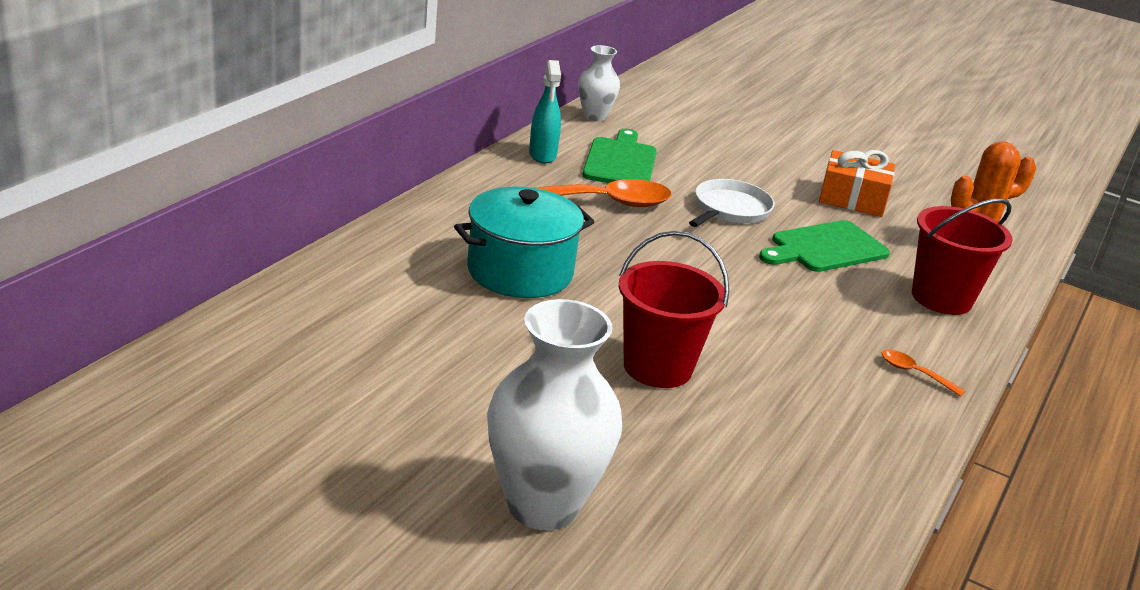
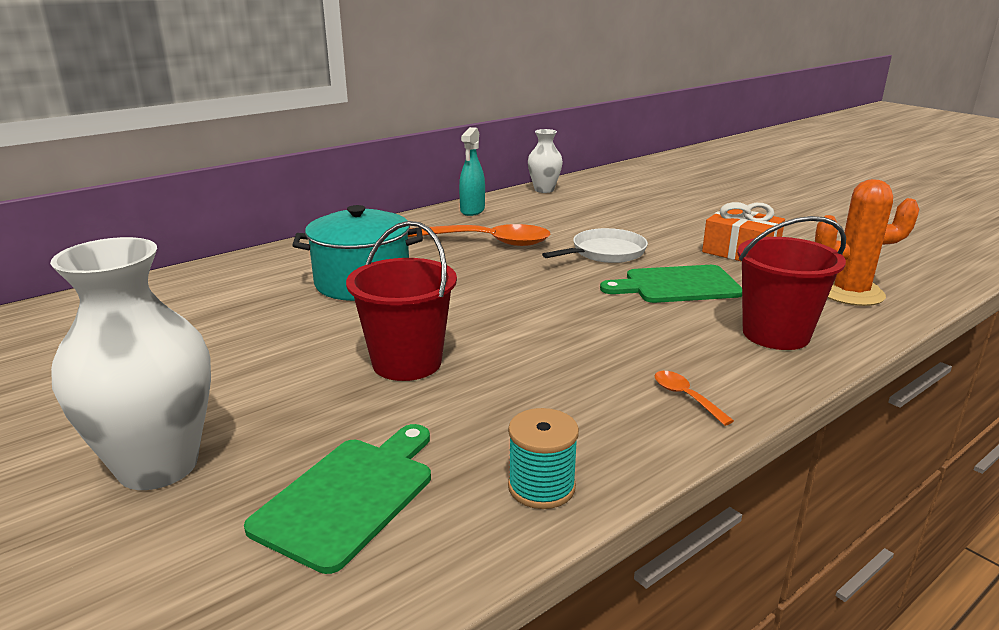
camera: 25 degrees right, 5 degrees down
(621, 161) = (536, 217): green cutting board -> green cutting board (349, 496)
(868, 472) = (541, 487): none -> turquoise spool

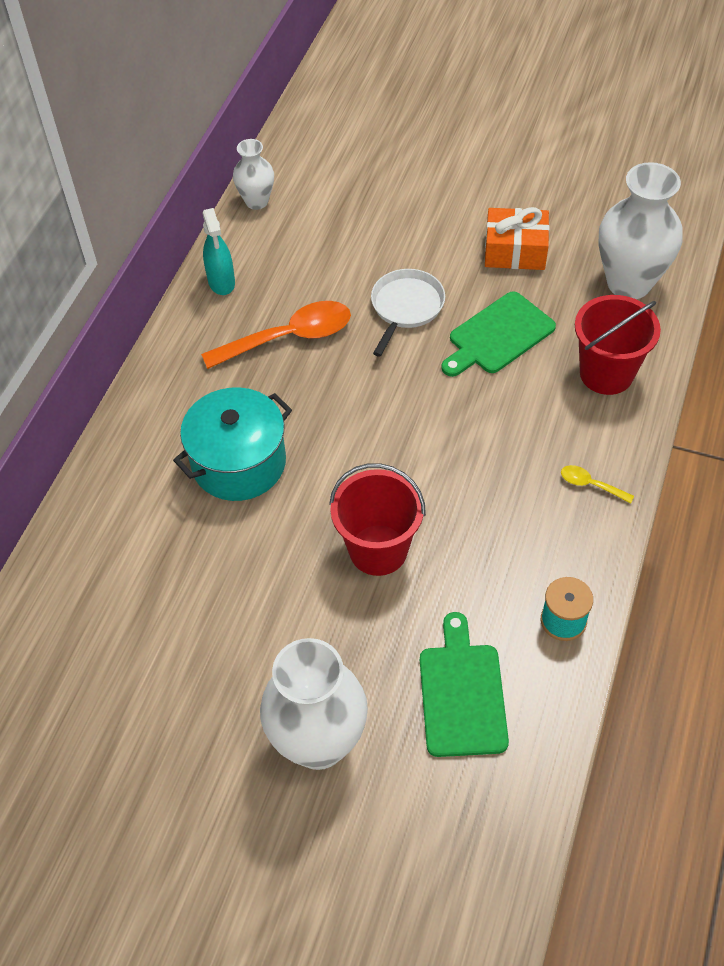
camera: 30 degrees left, 30 degrees up
(685, 397) = (590, 485): orange spoon -> yellow spoon
(850, 293) = (629, 283): orange cactus -> white vase

